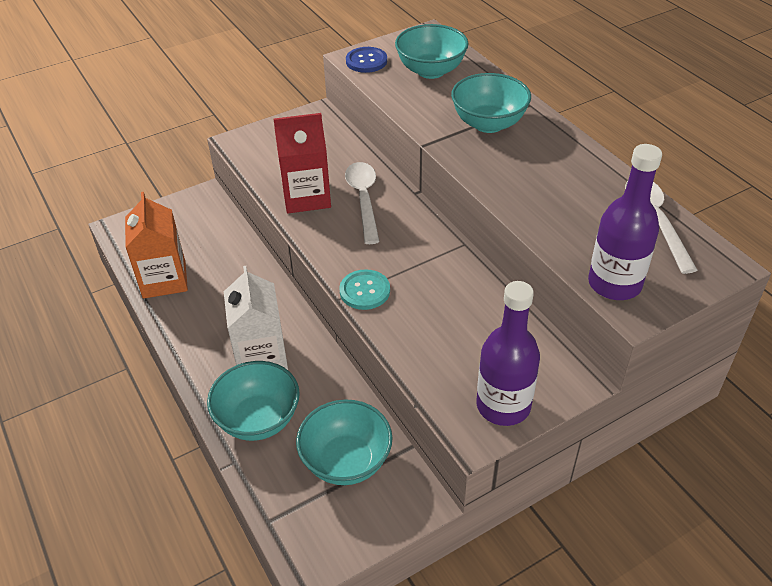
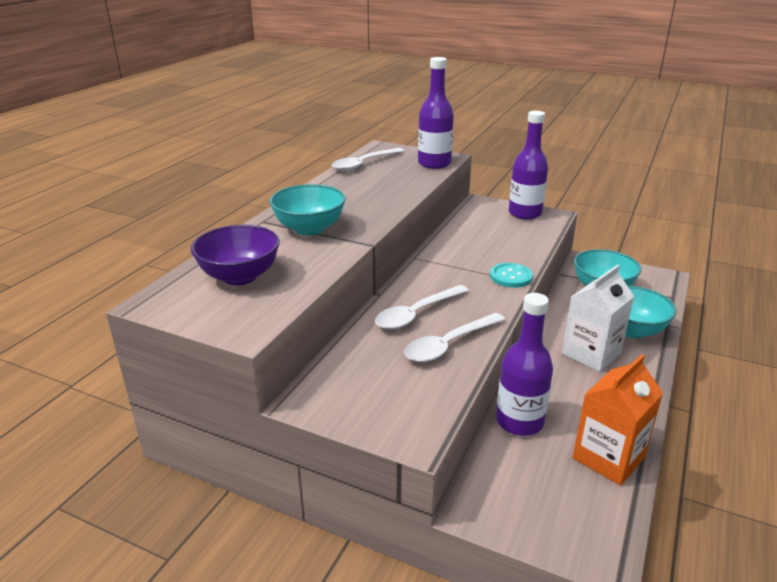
camera: 125 degrees left, 15 degrees down
(241, 257) = (519, 422): none -> purple bottle
(306, 197) = (449, 344): red carton -> white spoon
(366, 61) = (248, 319): blue button -> none
(431, 71) = (240, 276): turquoise bowl -> purple bowl

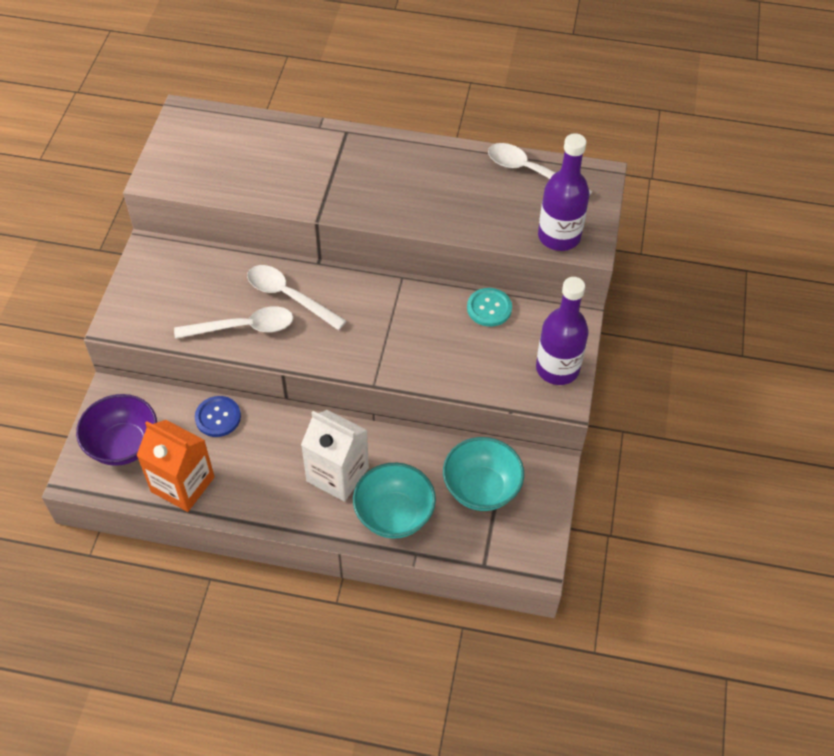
camera: 75 degrees right, 25 degrees up
(240, 276) = (235, 149): purple bowl -> purple bowl (123, 445)
(309, 229) = (339, 169): turquoise bowl -> none
(449, 344) = (243, 327): white spoon -> white spoon turned 135 degrees clockwise
(511, 276) = (383, 365): turquoise button -> turquoise button (489, 308)
(519, 422) = (218, 417): purple bottle -> blue button

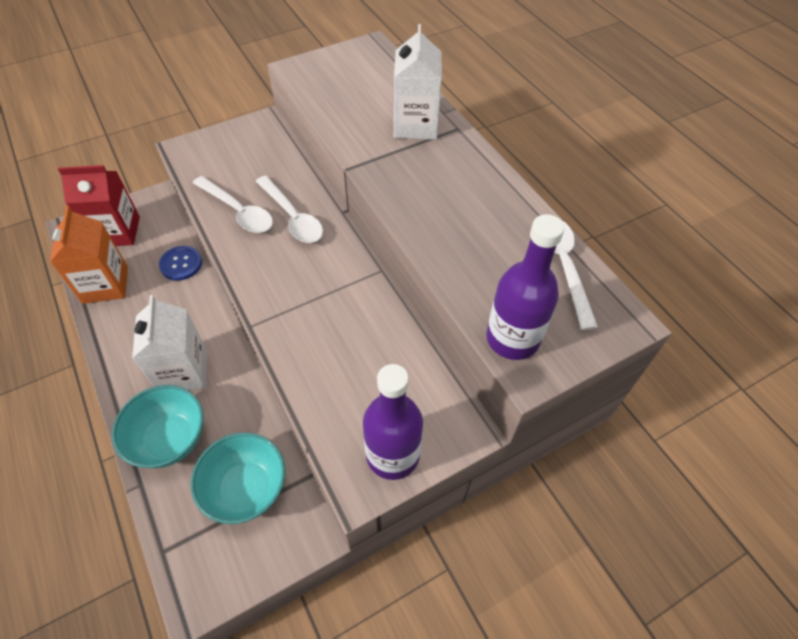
camera: 50 degrees right, 0 degrees up
(123, 445) = (117, 232): purple bowl -> red carton
(289, 296) = (292, 217): white spoon -> white spoon turned 150 degrees clockwise
(315, 152) = (415, 125): none -> white carton
(489, 308) = (409, 351): turquoise button -> none

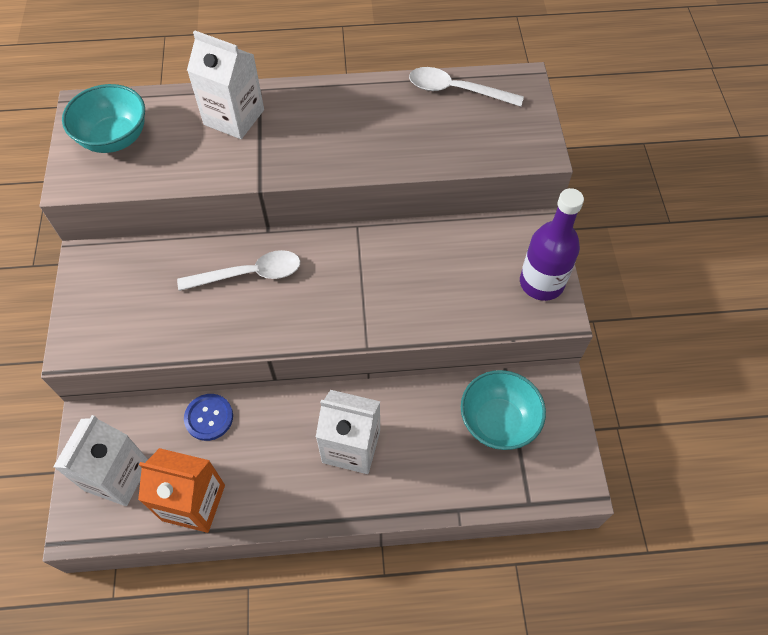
camera: 65 degrees left, 5 degrees up
(117, 232) = (117, 476): red carton -> white carton
(170, 439) = (422, 474): turquoise bowl -> turquoise bowl (115, 138)
(238, 211) = (211, 319): white spoon -> none
(512, 338) = (508, 149): purple bottle -> none

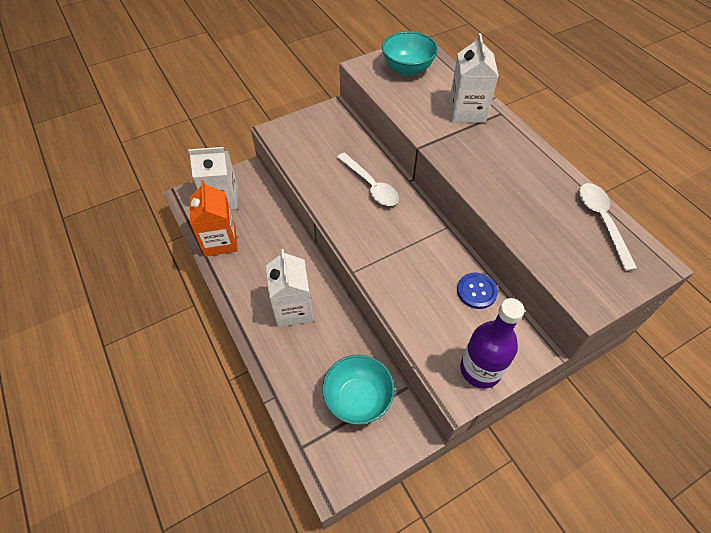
camera: 65 degrees right, 5 degrees down
(209, 417) = (277, 224): blue button -> blue button (476, 291)

